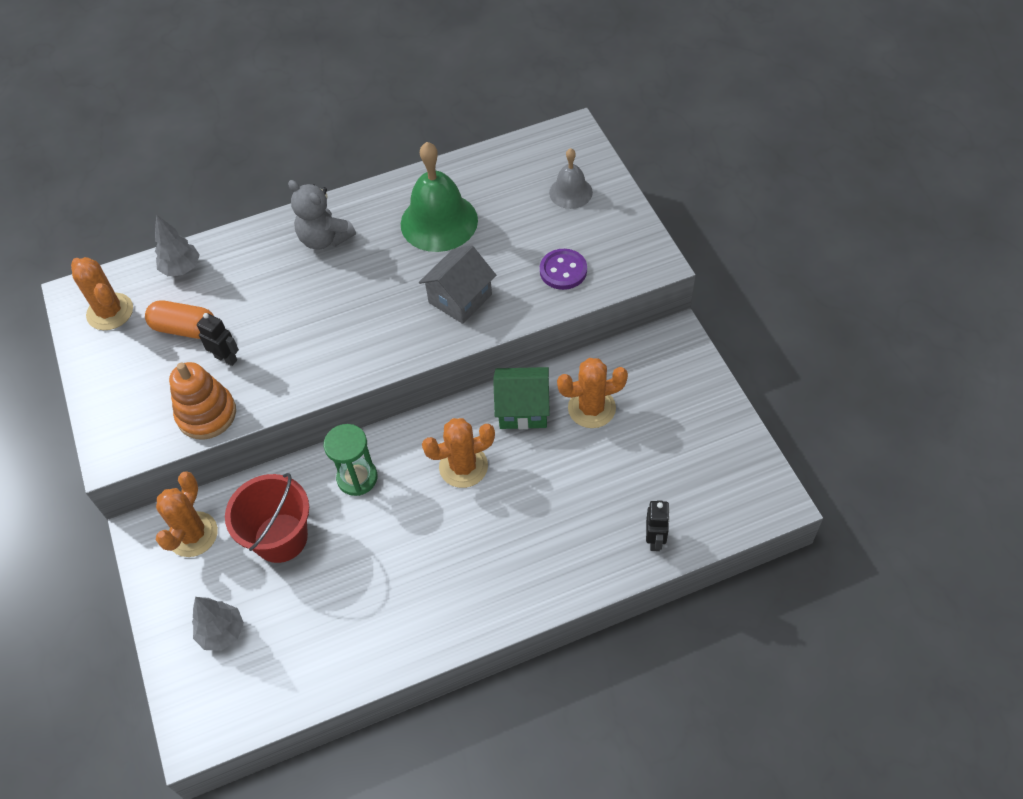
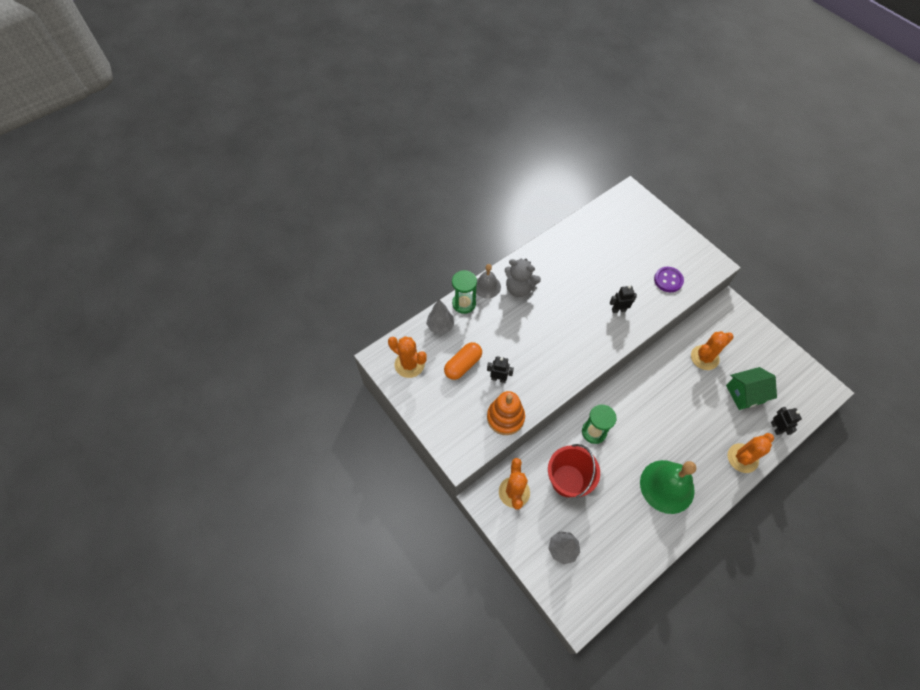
camera: 20 degrees left, 5 degrees up
(185, 329) = (463, 365): orange capsule -> orange capsule turned 45 degrees counterclockwise
(232, 244) = (464, 303): none -> green hourglass
(439, 222) = (582, 264): green bell -> green bell (667, 486)
(460, 298) = (618, 310): grey house -> black robot
(463, 466) = (651, 410): orange cactus -> orange cactus (742, 458)
(523, 409) = (667, 367): green house -> green house (745, 394)
(570, 192) = (648, 230): grey bell -> grey bell (487, 286)

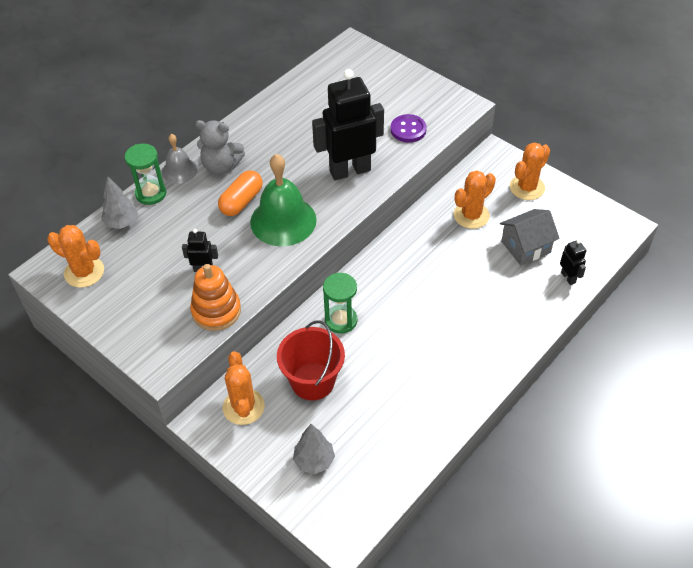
camera: 10 degrees left, 10 degrees down
(463, 365) = (155, 261): orange capsule -> orange capsule (241, 201)
(618, 310) = (350, 170): black robot -> black robot, size x2.26
(667, 486) = (441, 365): green bell -> green bell (283, 221)
(742, 458) = (531, 317): orange cactus -> orange cactus (527, 187)
(745, 394) = (525, 247): green house -> grey house

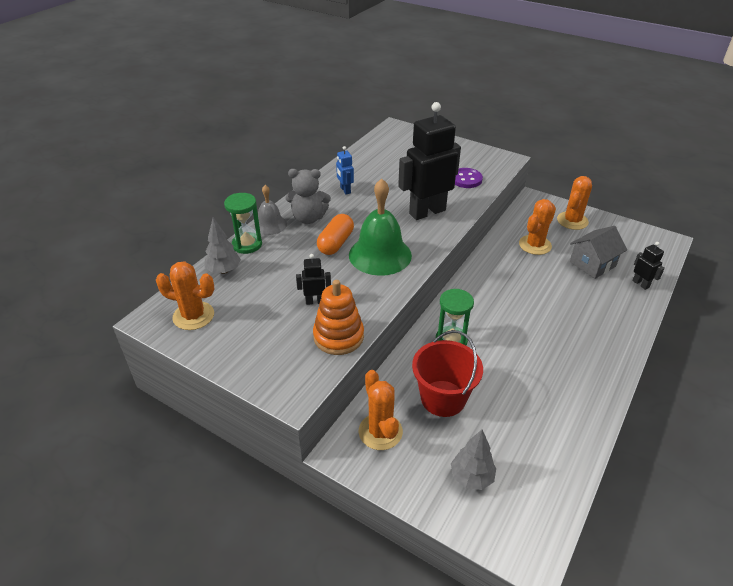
camera: 10 degrees left, 10 degrees down
(269, 132) = (345, 190): none -> blue robot

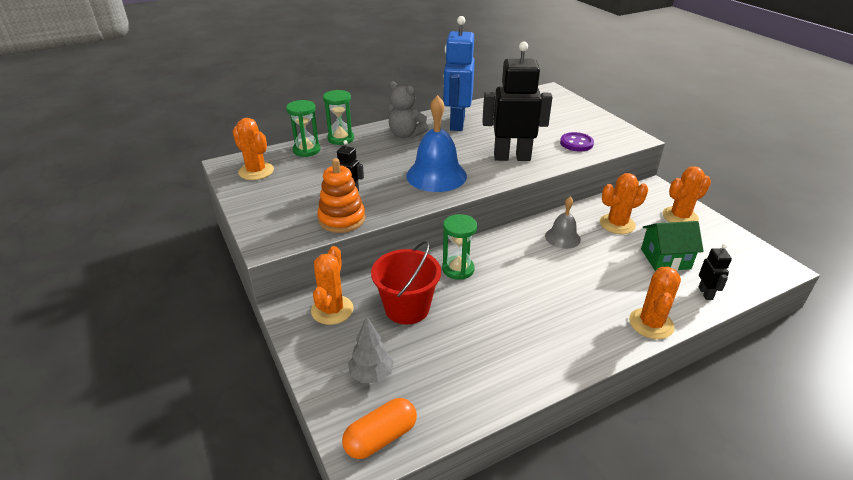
camera: 30 degrees right, 5 degrees down
(224, 271) = (306, 150): grey tree -> green hourglass
(270, 224) = (372, 131): grey bell -> grey bell (562, 237)
(336, 243) = (409, 157): orange capsule -> orange capsule (381, 438)
(345, 190) = (456, 123): blue robot -> blue robot, size x2.26
(380, 255) = (436, 175): green bell -> blue bell
(592, 264) = (665, 259): grey house -> green house
(628, 327) = (651, 324): none -> orange cactus

